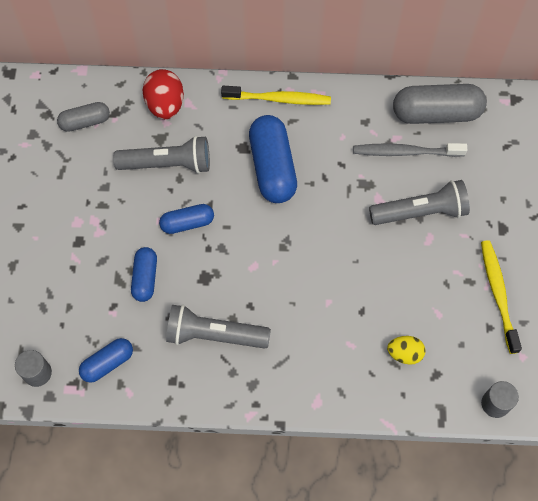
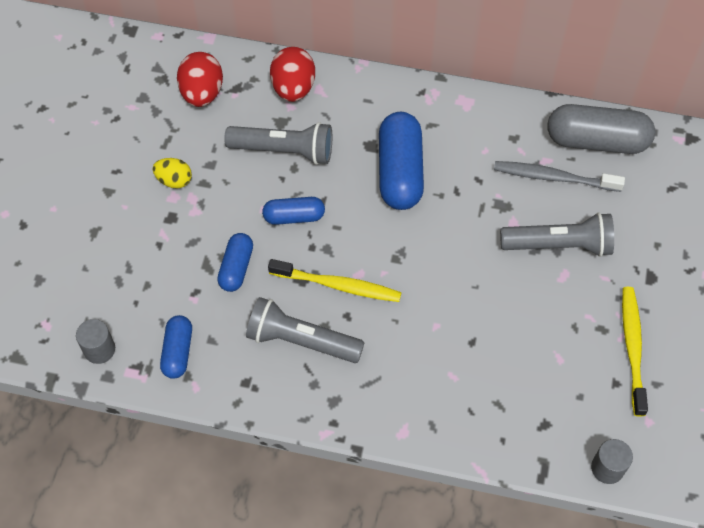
camera: 10 degrees right, 5 degrees down
(85, 122) = (202, 93): grey capsule -> red egg
(108, 363) = (178, 352): blue capsule -> blue capsule turned 60 degrees counterclockwise
(279, 99) = (421, 100): yellow toothbrush -> yellow toothbrush (338, 285)
(404, 354) = (512, 396): yellow egg -> yellow egg (174, 180)

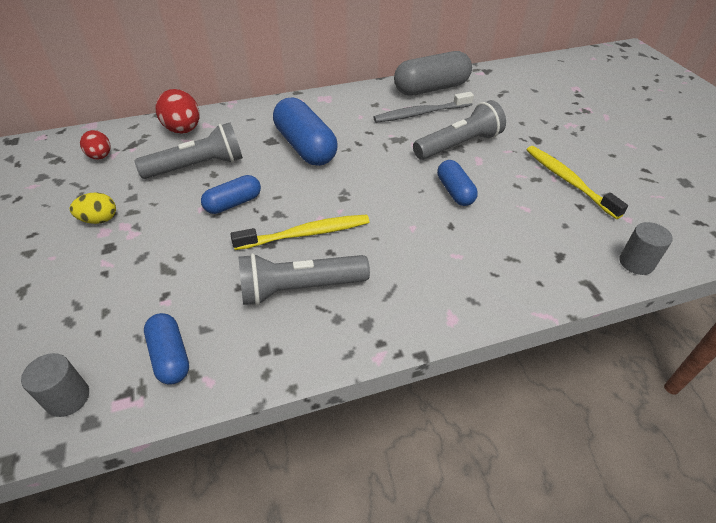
camera: 30 degrees left, 15 degrees down
(202, 93) = (100, 156): red egg -> red egg, size x0.63
(236, 268) = (198, 259): blue capsule -> blue capsule (455, 191)

